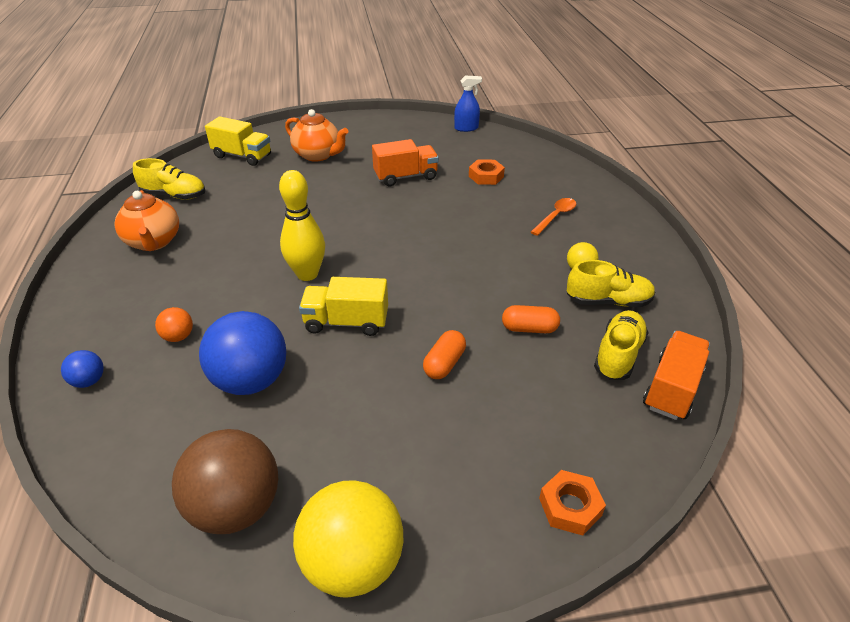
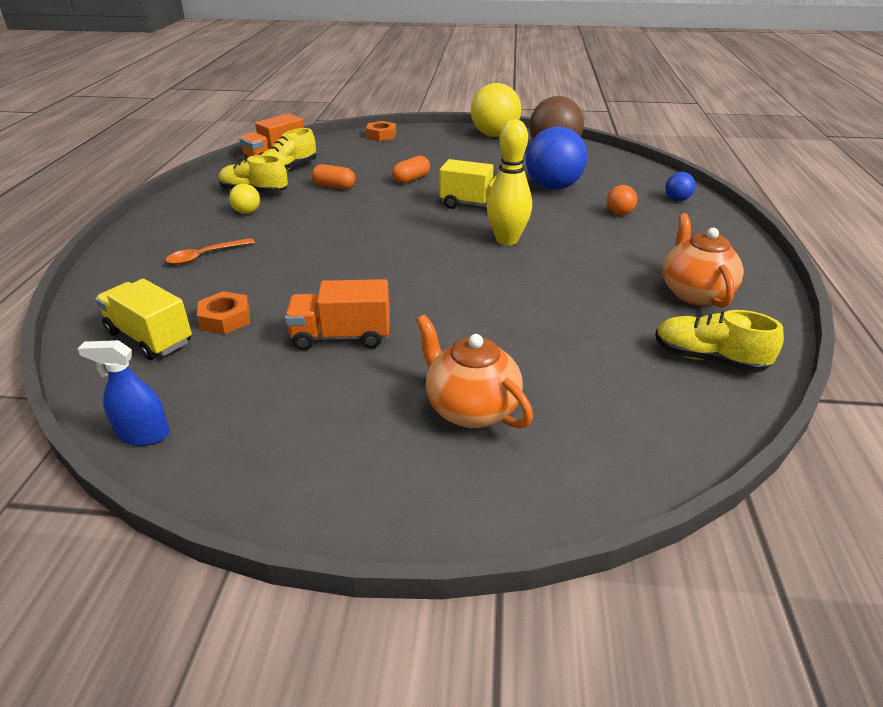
camera: 165 degrees left, 5 degrees down
(242, 156) = (620, 432): yellow truck -> yellow truck (150, 337)

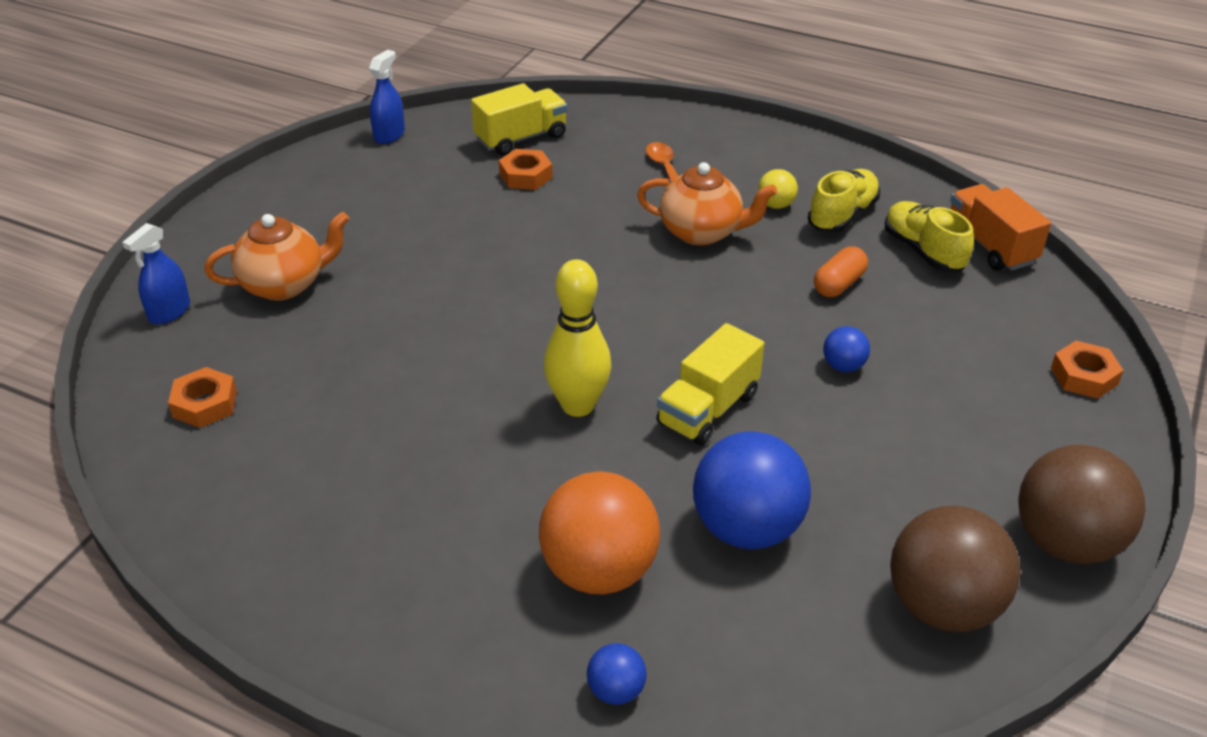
camera: 110 degrees right, 5 degrees up
(341, 336) = (447, 234): orange truck -> none
(411, 179) = (843, 366): orange capsule -> blue ball
(494, 135) = (1065, 542): yellow ball -> brown ball
(567, 476) = (169, 312): none -> blue spray bottle
(619, 213) = (599, 571): orange ball -> orange ball, size x2.18
(654, 392) = (205, 404): none -> orange nut
(694, 293) = (328, 533): orange teapot -> orange teapot (702, 232)
(708, 359) = (210, 472): yellow shoe -> none

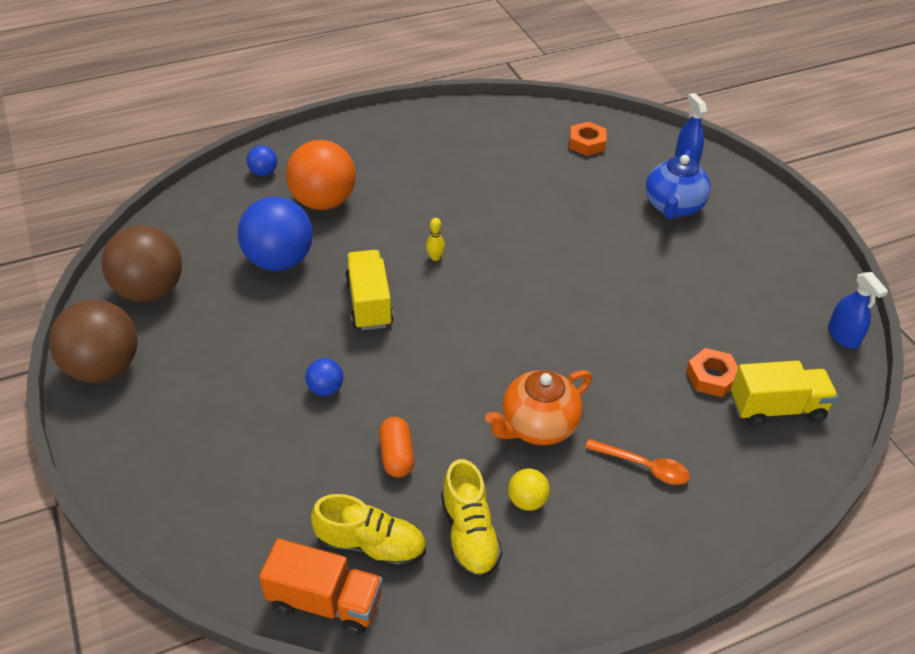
camera: 130 degrees right, 5 degrees up
(285, 284) = (673, 207): orange teapot -> blue teapot
(521, 138) = (776, 408): yellow truck -> yellow truck turned 105 degrees counterclockwise
(578, 405) = (435, 257): yellow bowling pin -> yellow bowling pin, size x0.41
(1084, 376) = (159, 507): orange nut -> none

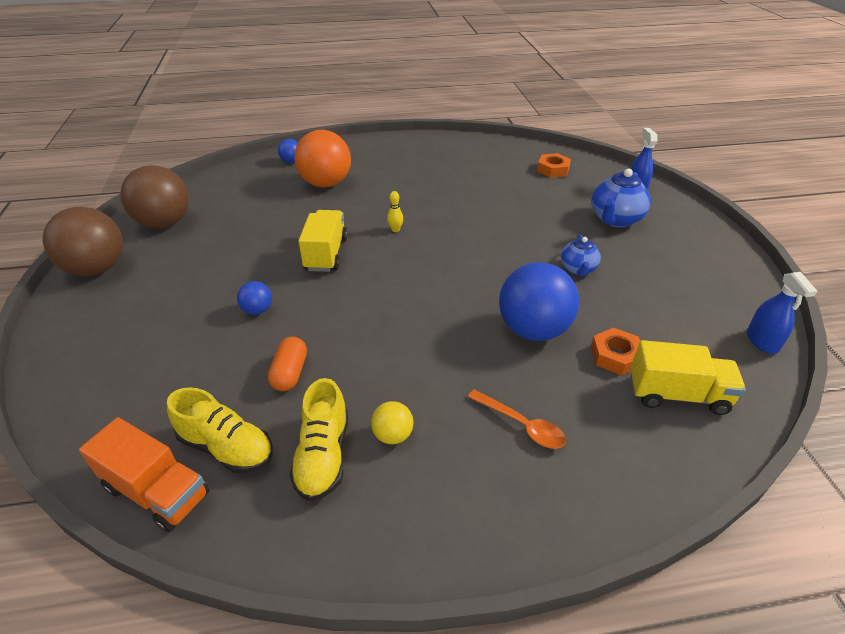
camera: 15 degrees right, 5 degrees down
(279, 261) = (271, 216): blue ball -> blue ball (533, 330)
(537, 426) = (429, 370): orange teapot -> none
(650, 279) = (578, 269): none -> blue teapot

